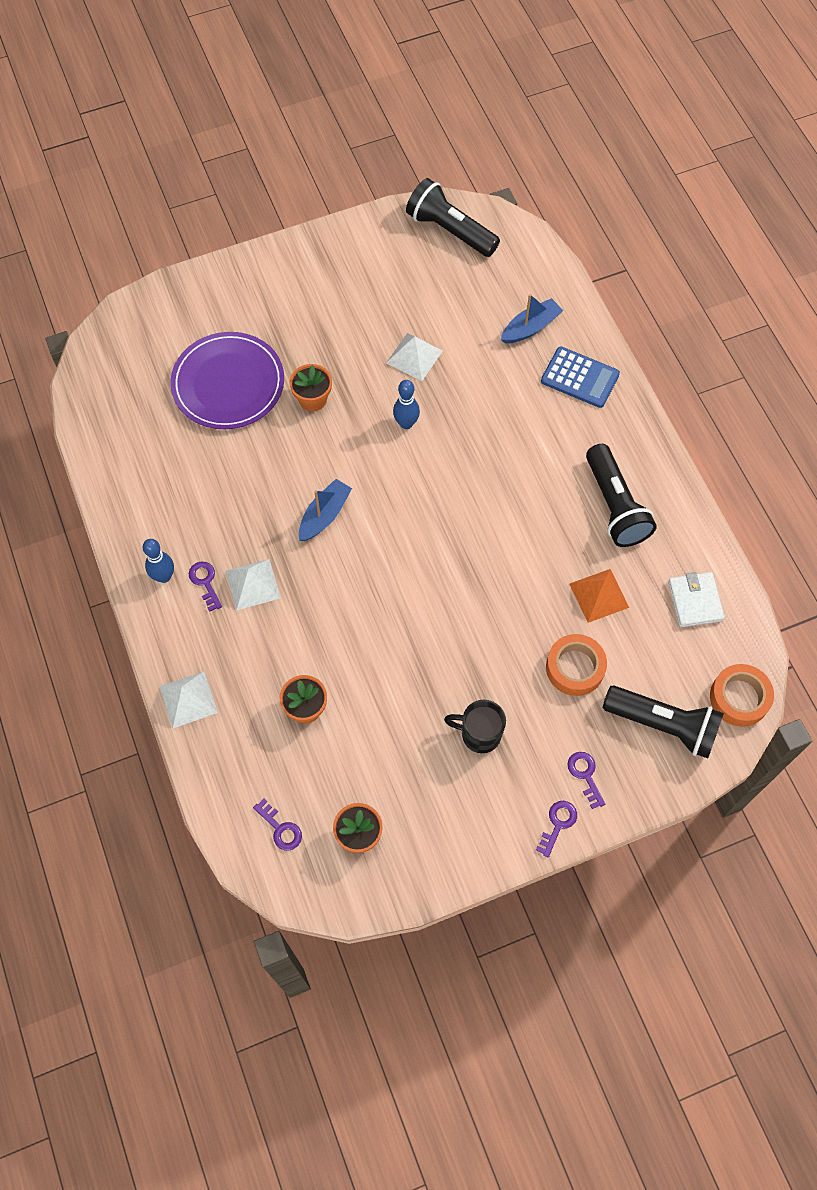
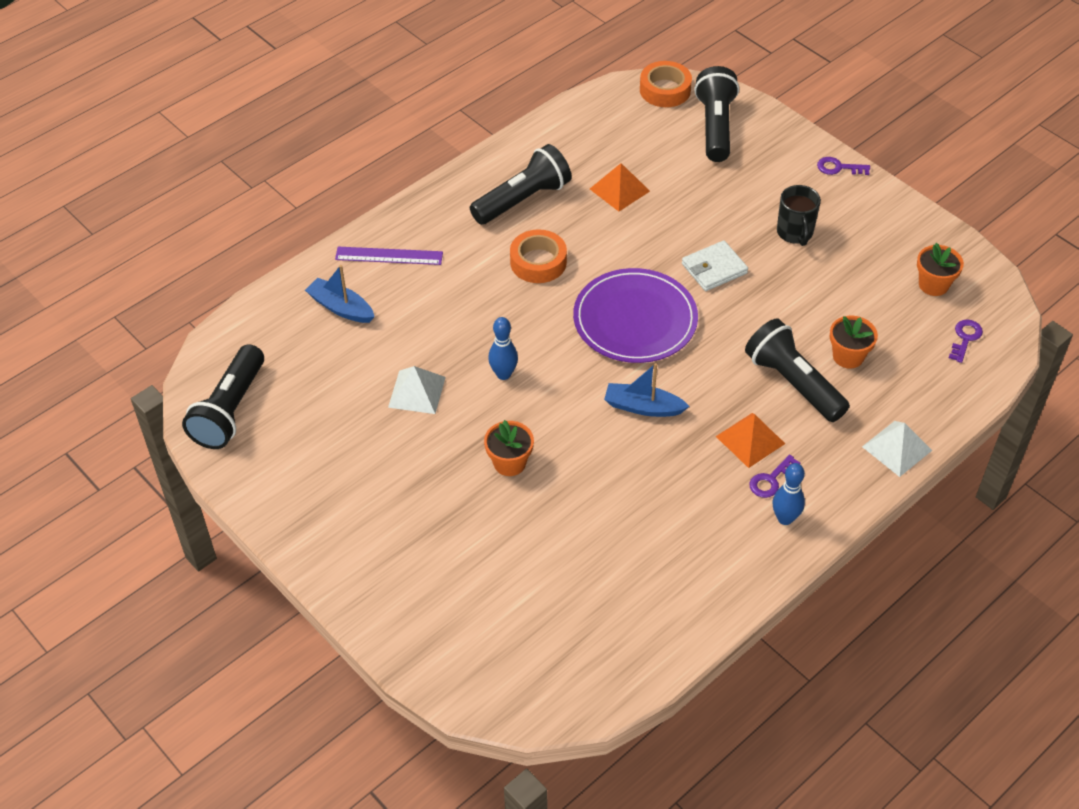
camera: 110 degrees left, 15 degrees down
(228, 383) = (524, 548): purple plate -> purple plate (635, 319)
(253, 584) = (750, 439): white pyramid -> orange pyramid
(297, 646) = (793, 383): none -> black flashlight
(575, 668) = (697, 189): orange tape -> orange tape (538, 262)
(580, 378) = (389, 256): blue calculator -> purple ruler
(585, 775) = (787, 161): purple key -> none
(695, 601) = (591, 131): white wallet -> white wallet (714, 268)

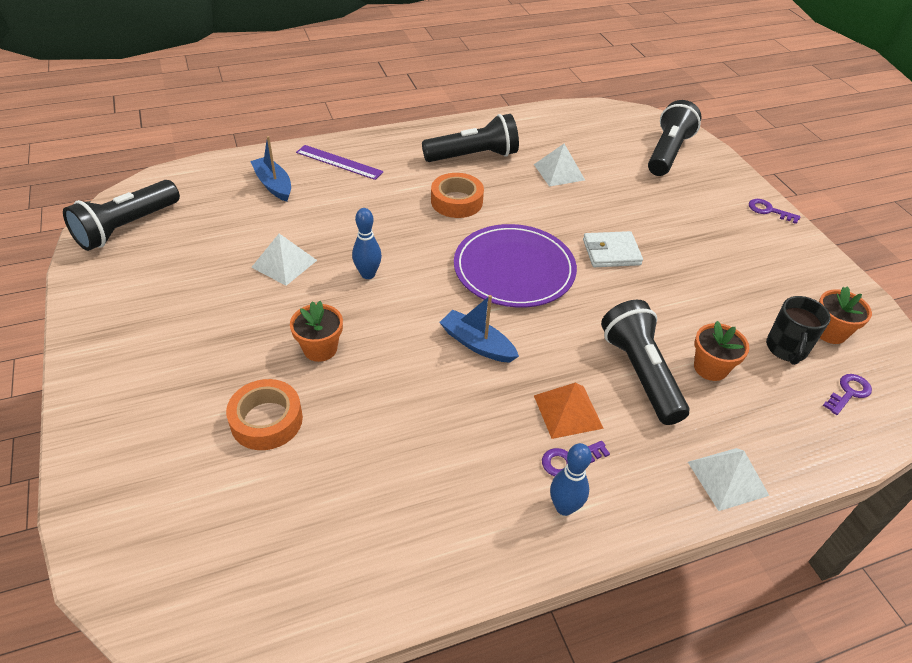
camera: 20 degrees right, 5 degrees down
(619, 190) = (559, 172): orange pyramid -> white pyramid
(665, 90) = (637, 118): orange tape -> orange tape (266, 420)
(795, 233) = (703, 247): black mug -> black mug (786, 349)

